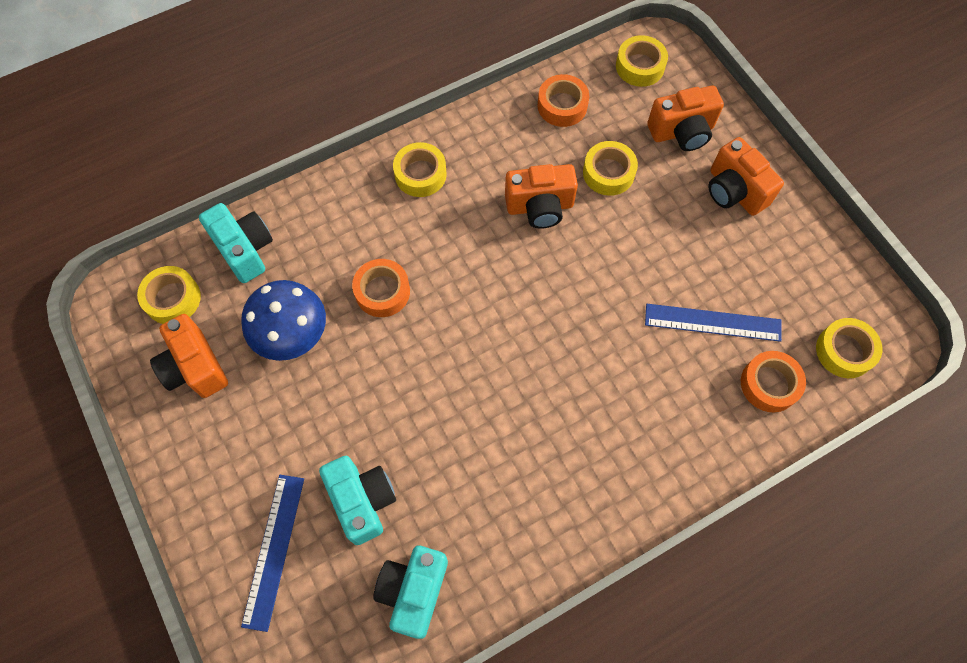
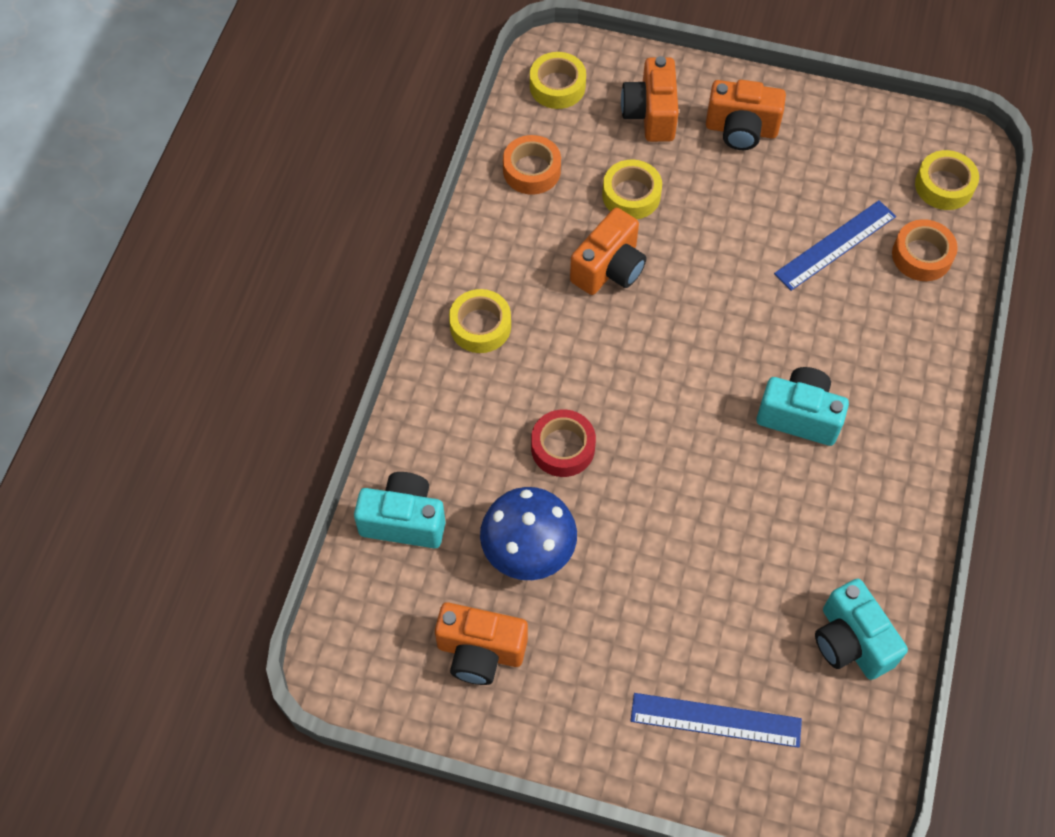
camera: 45 degrees left, 5 degrees down
(172, 299) = (390, 618): yellow tape -> none
(273, 550) = (715, 720): blue ruler -> blue ruler turned 45 degrees counterclockwise
(362, 501) = (738, 617): turquoise camera -> turquoise camera (799, 416)
(382, 292) = (563, 447): orange tape -> red tape
(682, 132) = (650, 114): orange camera -> orange camera turned 150 degrees clockwise

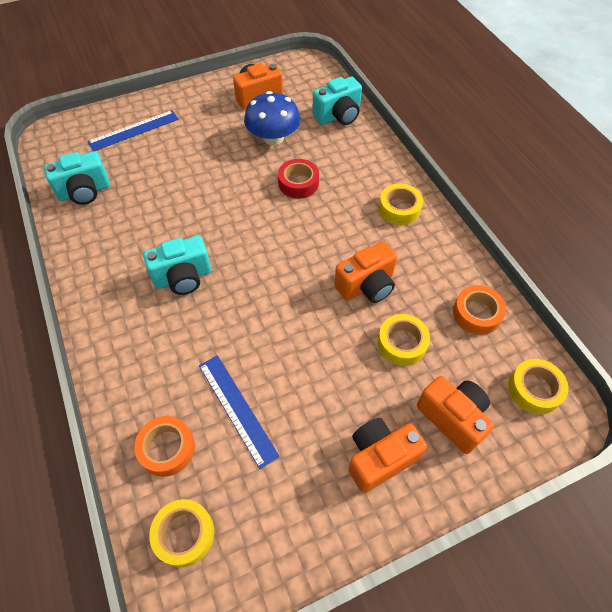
camera: 140 degrees right, 5 degrees down
(609, 268) = (366, 286): orange camera -> orange camera turned 120 degrees counterclockwise
(835, 245) = (237, 409): blue ruler -> blue ruler turned 45 degrees counterclockwise
(851, 642) = (85, 192): turquoise camera -> turquoise camera turned 135 degrees clockwise

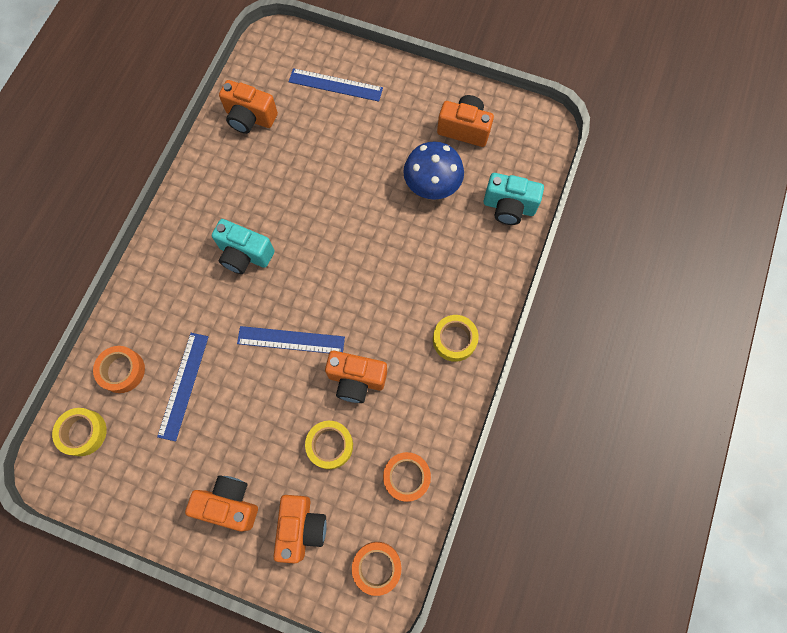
camera: 45 degrees right, 15 degrees up
(85, 192) = (250, 118): turquoise camera -> orange camera
(288, 302) = (291, 340): none -> blue ruler
(298, 183) = (404, 246): red tape -> none
(534, 389) = (377, 567): yellow tape -> orange tape

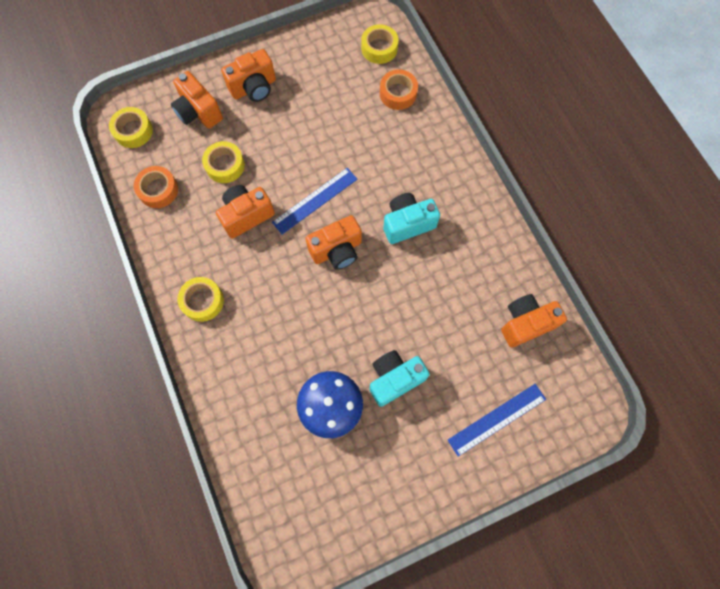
camera: 135 degrees right, 0 degrees up
(183, 385) = (352, 118): blue ruler -> none
(377, 567) = (133, 131): orange tape -> yellow tape
(464, 129) = (352, 485): orange camera -> orange camera (337, 250)
(509, 207) = (251, 446): turquoise camera -> turquoise camera (394, 379)

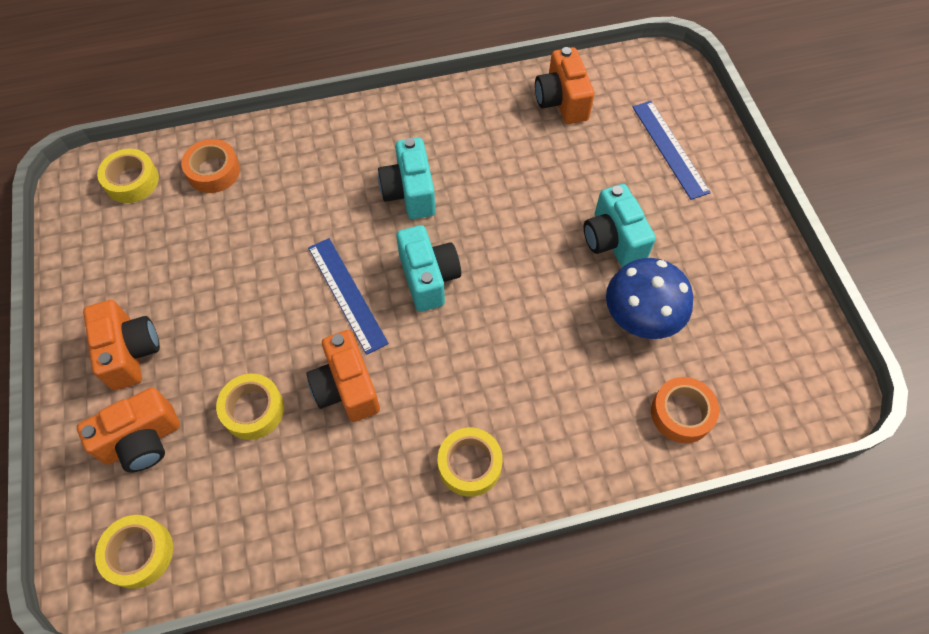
camera: 80 degrees left, 10 degrees down
(158, 190) = (265, 518): orange tape -> orange tape (681, 413)
(337, 250) = (428, 278): orange camera -> turquoise camera

